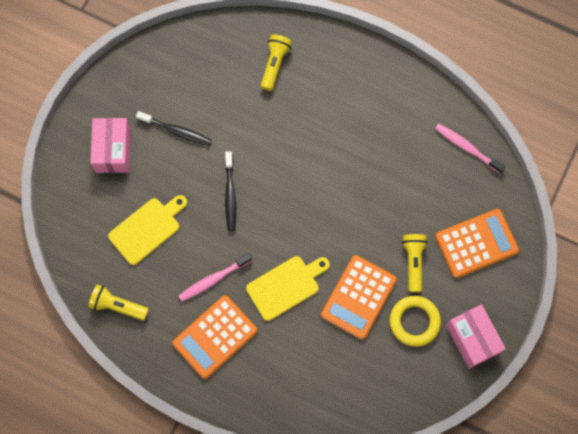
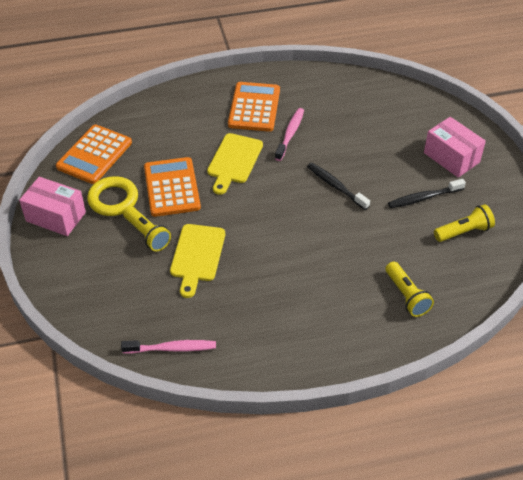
camera: 140 degrees right, 25 degrees down
(118, 306) = (337, 85): yellow flashlight -> yellow flashlight (464, 232)
(147, 229) = (369, 131): yellow cutting board -> yellow cutting board (197, 256)
(476, 243) = (102, 280): orange calculator -> orange calculator (94, 155)

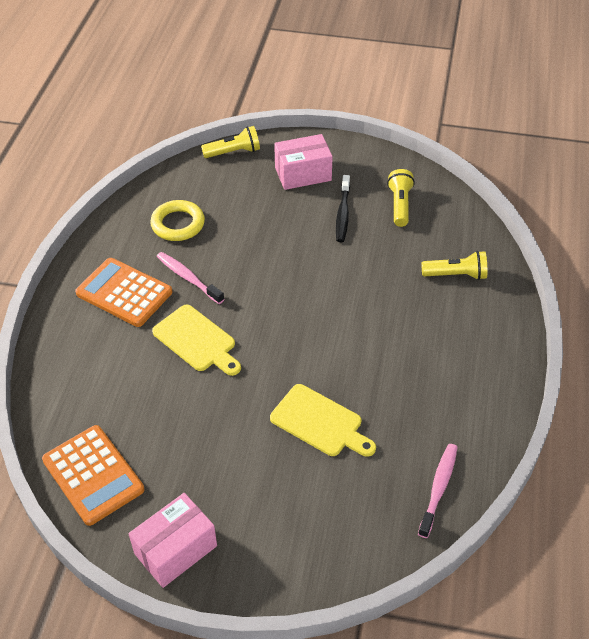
camera: 65 degrees left, 0 degrees up
(113, 199) = (184, 477): yellow ring -> yellow ring (178, 224)
(147, 235) = (262, 460): yellow flashlight -> yellow flashlight (233, 152)
(172, 187) = (201, 412): orange calculator -> none
(336, 186) = (288, 270): black toothbrush -> none

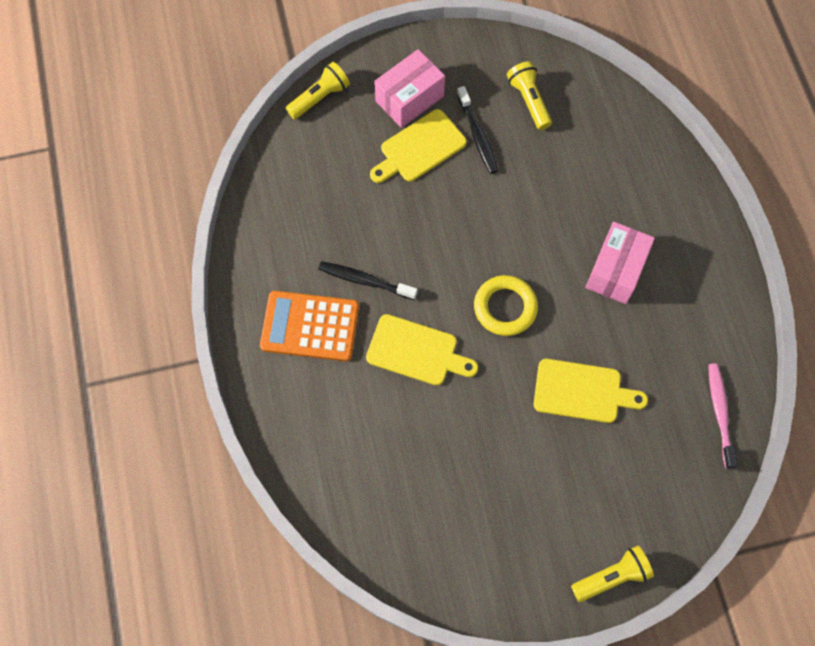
camera: 25 degrees left, 20 degrees up
(93, 475) = (404, 542): orange calculator -> none
(175, 549) = (524, 581): pink box -> pink box (615, 270)
(178, 224) = (315, 217): yellow ring -> yellow ring (505, 307)
(188, 278) = (365, 280): pink toothbrush -> black toothbrush
(290, 207) = (419, 148): none -> yellow cutting board
(456, 275) = (625, 167): yellow flashlight -> yellow flashlight (611, 577)

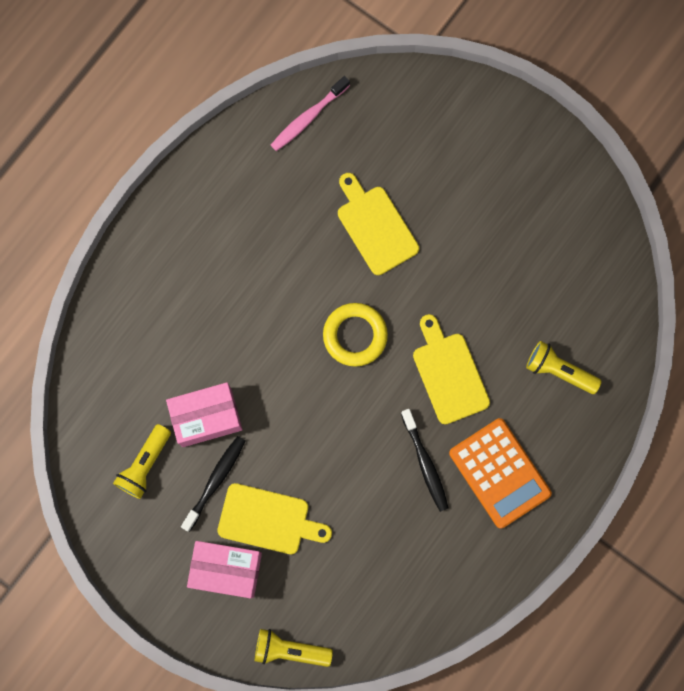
camera: 130 degrees left, 10 degrees up
(611, 577) = (496, 107): yellow flashlight -> yellow flashlight (559, 371)
(615, 270) = (251, 275): pink box -> pink box (206, 417)

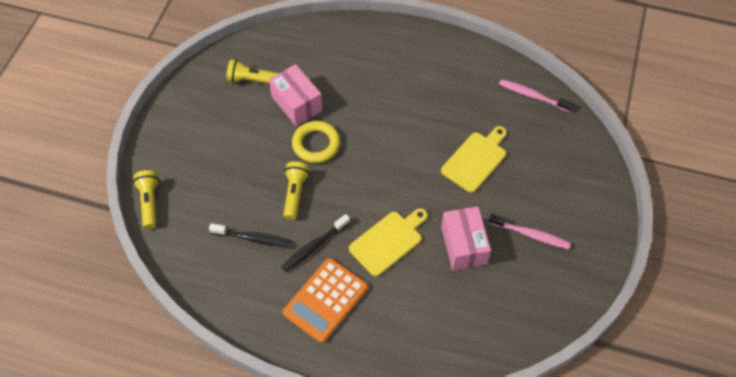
camera: 70 degrees right, 20 degrees down
(215, 481) = (255, 122): black toothbrush -> black toothbrush (253, 238)
(226, 569) = (195, 147): pink box -> pink box (463, 245)
(268, 520) = (238, 161): yellow cutting board -> none
(355, 335) = (390, 172): yellow ring -> yellow ring (316, 144)
(498, 207) = (531, 234): none -> pink toothbrush
(559, 371) = (423, 318): yellow flashlight -> yellow flashlight (295, 193)

